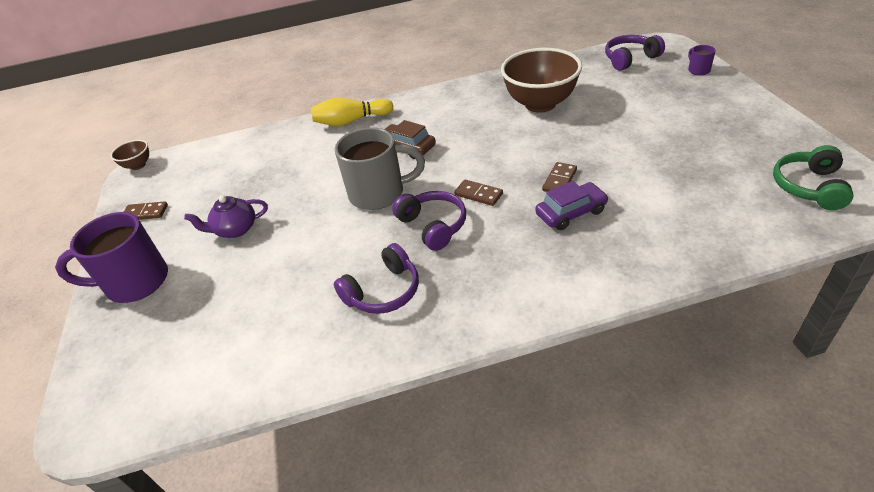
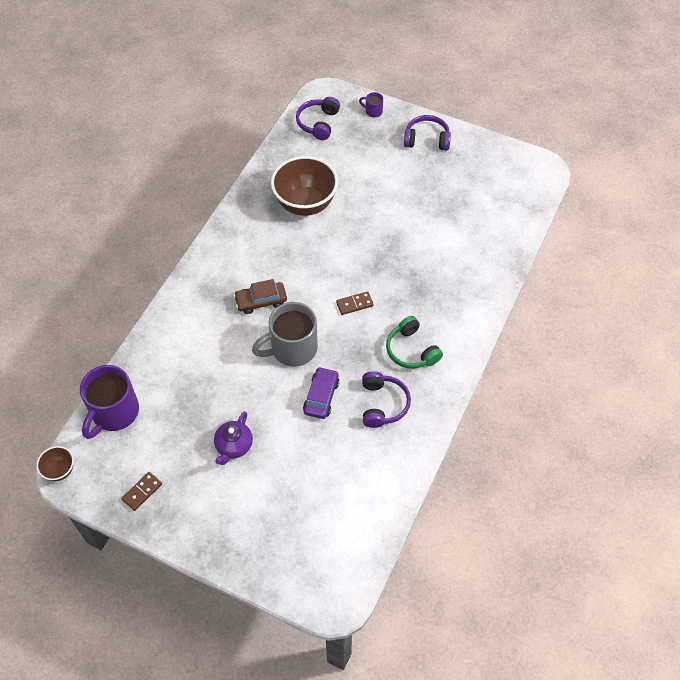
camera: 55 degrees left, 15 degrees up
(135, 282) = (224, 529): purple mug -> purple mug (114, 413)
(351, 121) = (184, 308): yellow bowling pin -> none
(379, 193) = (292, 349): grey mug -> grey mug turned 150 degrees counterclockwise
(433, 226) = (356, 345): purple headphones -> purple headphones (426, 139)
(559, 180) = (388, 260): brown domino -> none
(571, 212) = (419, 279): purple car -> purple car (321, 396)
(809, 187) = (511, 180): green headphones -> green headphones (411, 350)

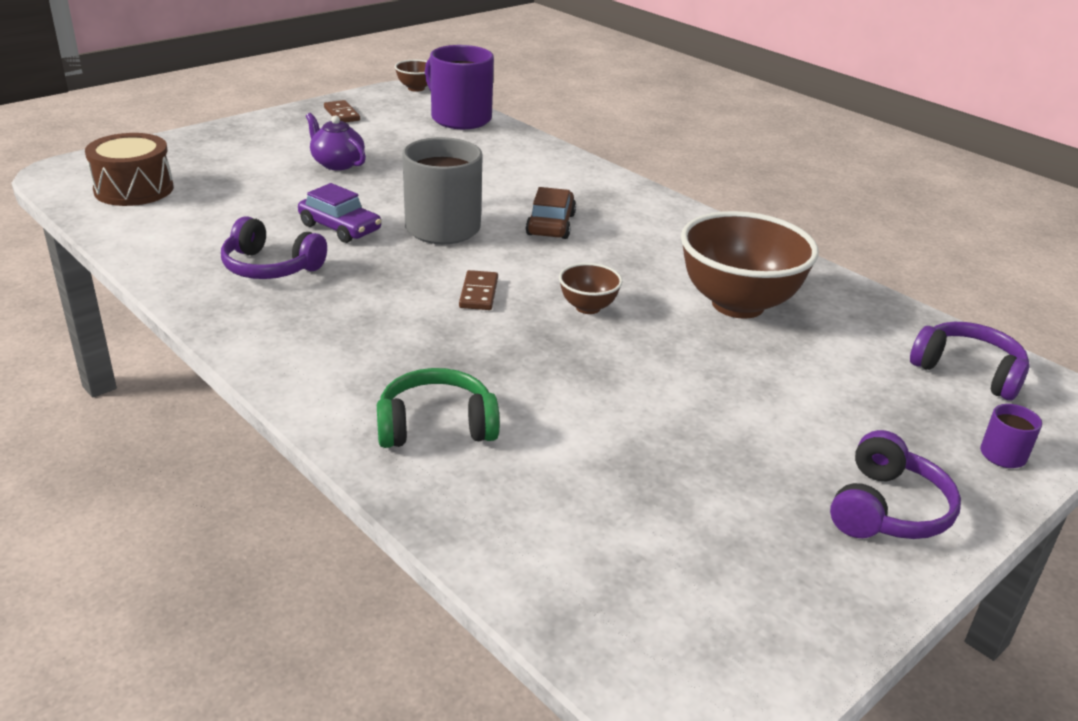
camera: 110 degrees right, 25 degrees down
(334, 537) = (134, 189): none -> brown drum
(342, 258) = (588, 307): none -> brown bowl
(411, 350) = (336, 317): green headphones -> green headphones (436, 426)

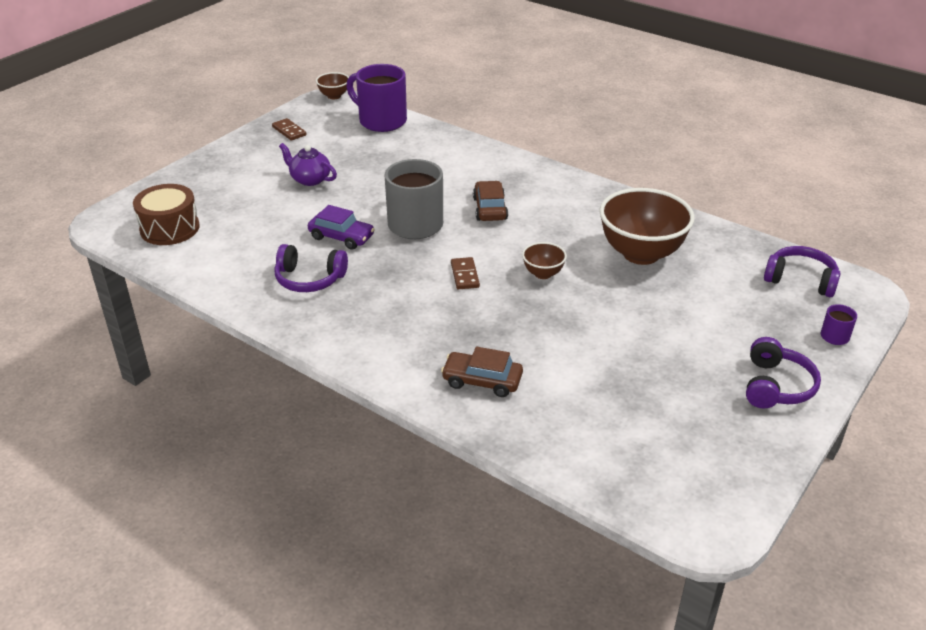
camera: 10 degrees left, 5 degrees up
(436, 426) = (482, 381): green headphones -> brown car

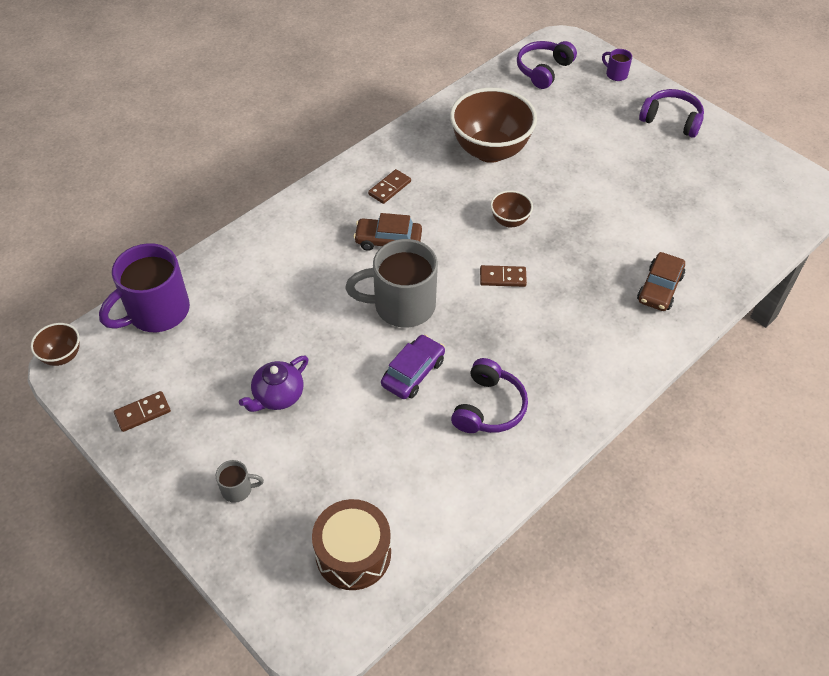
camera: 80 degrees left, 15 degrees up
(226, 175) = (238, 489): none -> grey mug
(557, 202) = (389, 188): none -> brown domino

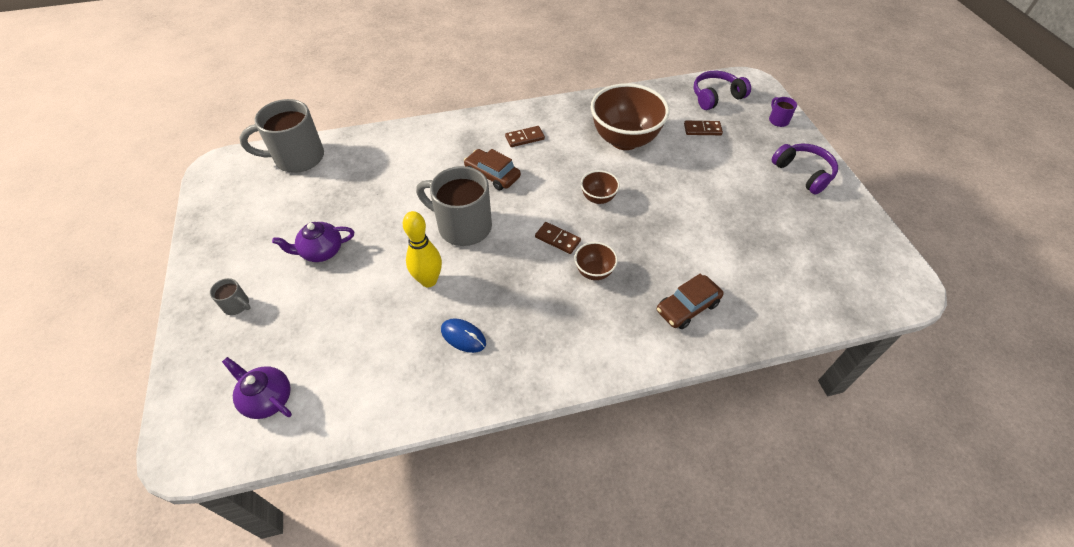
camera: 30 degrees right, 0 degrees up
(62, 356) = (218, 161): brown bowl -> brown bowl (594, 272)
(143, 413) = (229, 221): brown domino -> brown domino (702, 129)
(156, 312) = (297, 158): purple mug -> grey mug
(353, 553) = (267, 398): brown drum -> purple teapot
(413, 372) = (428, 280): purple car -> yellow bowling pin
(489, 407) = (463, 336): purple headphones -> blue mouse

